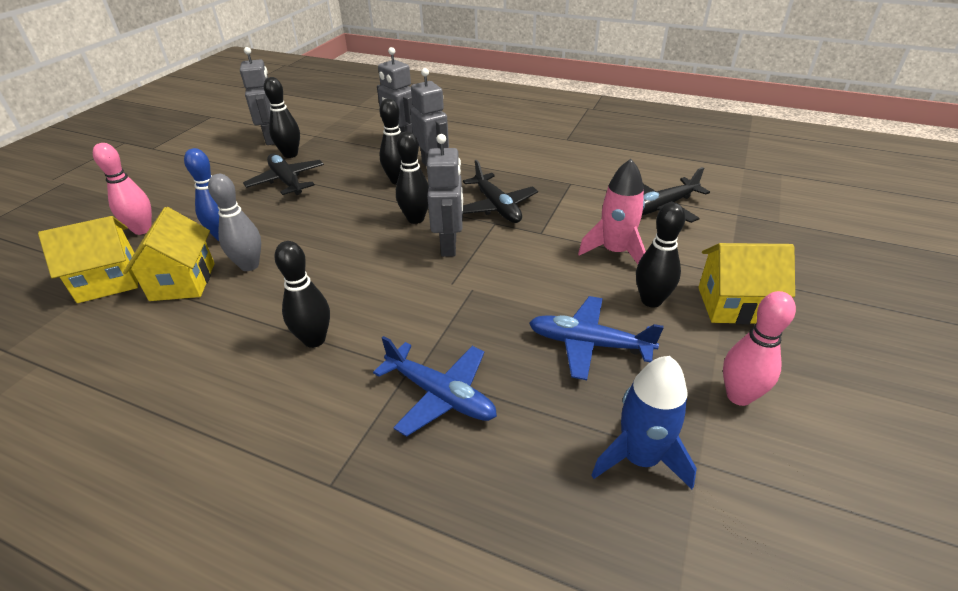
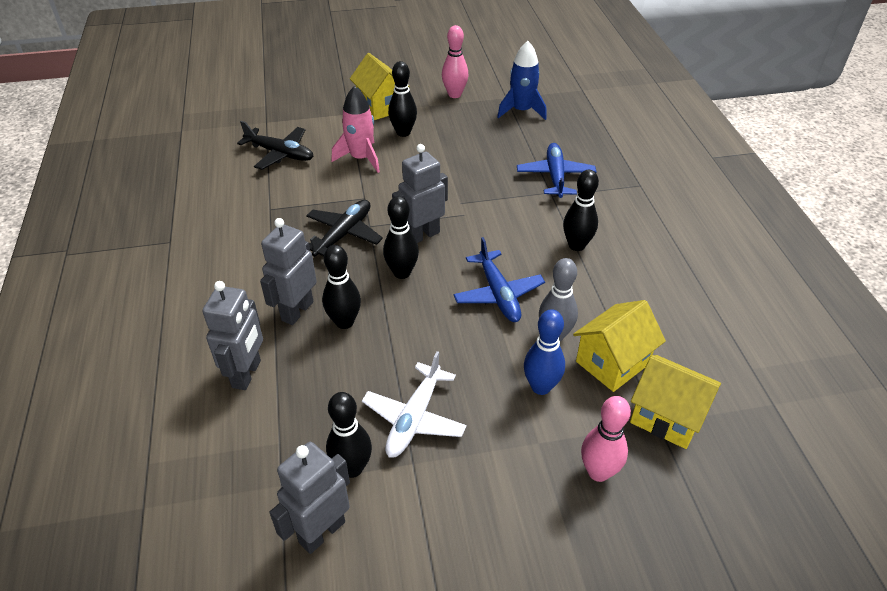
camera: 125 degrees left, 5 degrees up
(286, 181) = (414, 418): black plane -> white plane
(588, 344) = (464, 143): blue plane -> blue plane (498, 294)

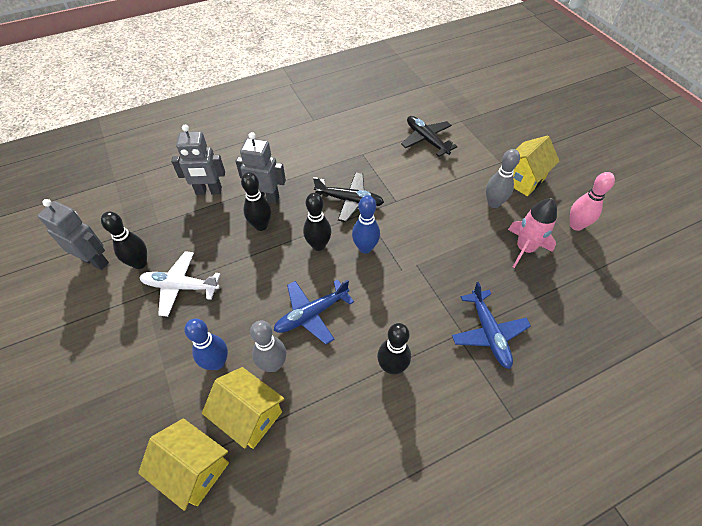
camera: 75 degrees right, 10 degrees up
(280, 154) = (426, 140): black plane -> black plane turned 135 degrees clockwise
(361, 158) = (444, 186): pink rocket -> pink rocket (525, 248)
(403, 132) = (493, 203): black bowling pin -> grey bowling pin
(422, 235) = (365, 248): grey robot -> blue bowling pin
(521, 111) = (584, 285): blue rocket -> none
(555, 176) = (488, 333): blue plane -> blue plane turned 90 degrees clockwise
(598, 472) = (138, 417): pink bowling pin -> none
(667, 417) = (194, 469): yellow house -> yellow house turned 75 degrees counterclockwise

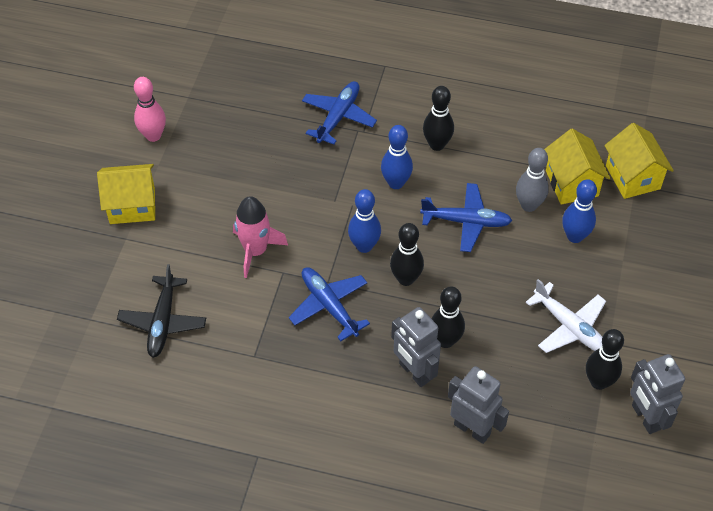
camera: 140 degrees left, 0 degrees up
(349, 200) = (329, 306): black plane -> blue plane
(390, 308) = (396, 183): none -> blue bowling pin
(493, 203) = (194, 203): grey bowling pin -> none
(525, 248) = (225, 149): pink rocket -> pink rocket (255, 251)

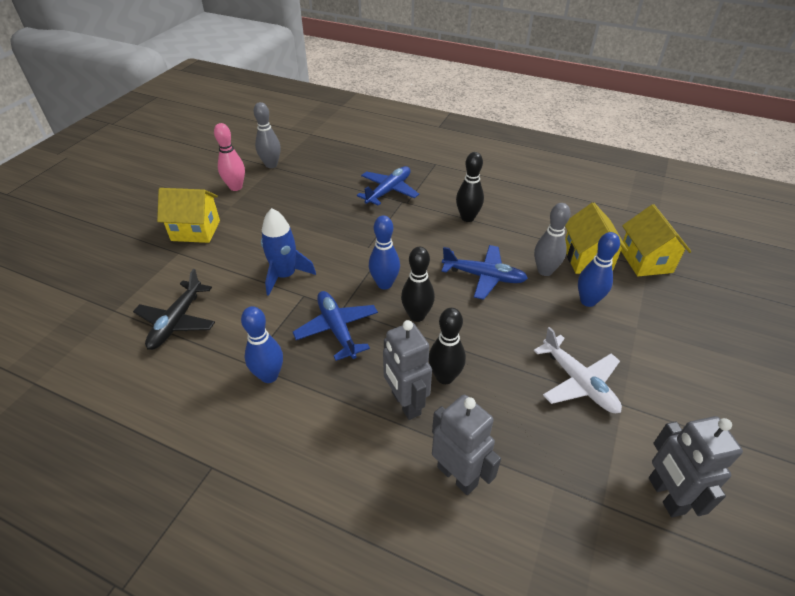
camera: 10 degrees right, 10 degrees down
(183, 94) = (271, 165): none -> grey bowling pin
(255, 251) = (285, 275): pink rocket -> blue rocket
(396, 183) = (425, 240): blue bowling pin -> blue bowling pin (269, 376)
(598, 382) = (609, 445): black bowling pin -> none

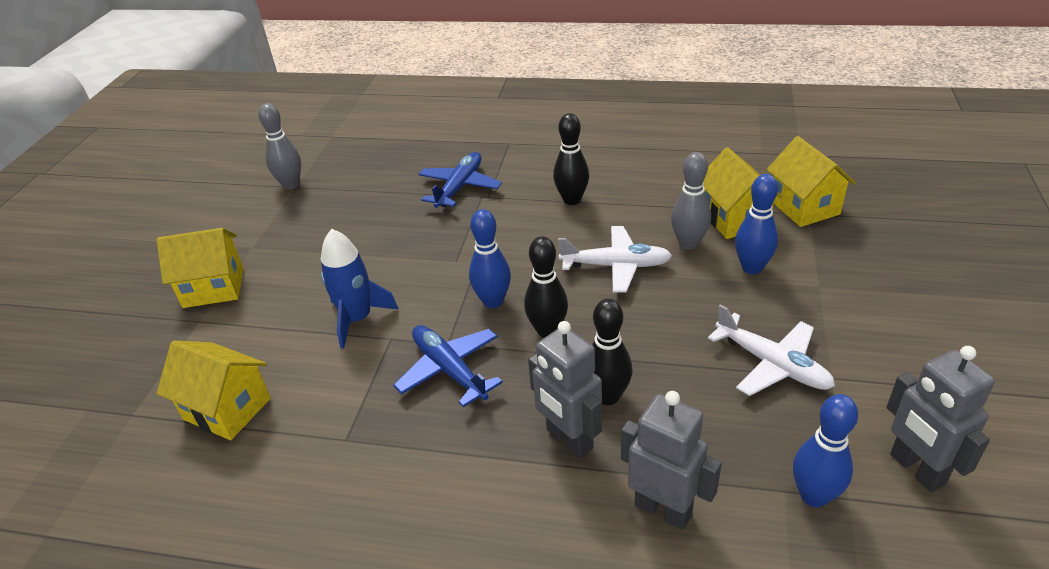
camera: 10 degrees left, 5 degrees down
(177, 321) = (227, 409): black plane -> yellow house
(236, 187) = (251, 222): pink bowling pin -> none
(269, 376) = (378, 448): blue bowling pin -> blue bowling pin (814, 496)
(484, 276) = (616, 266): blue plane -> white plane

